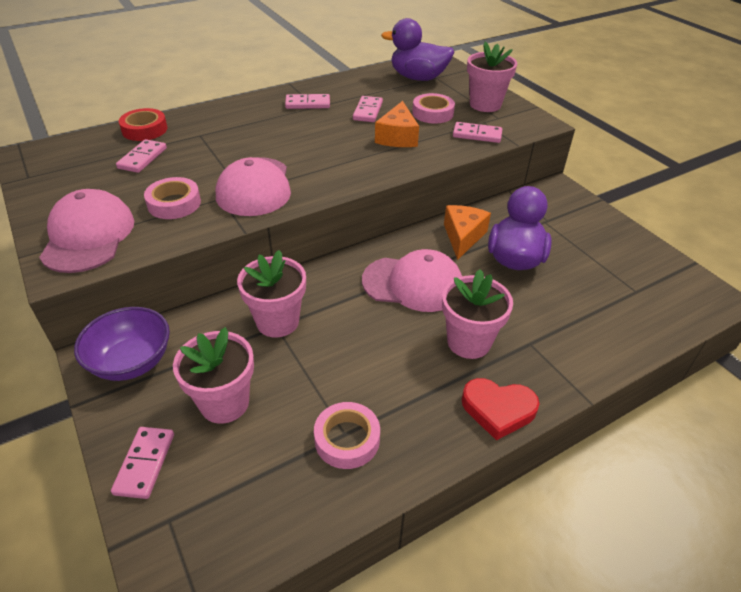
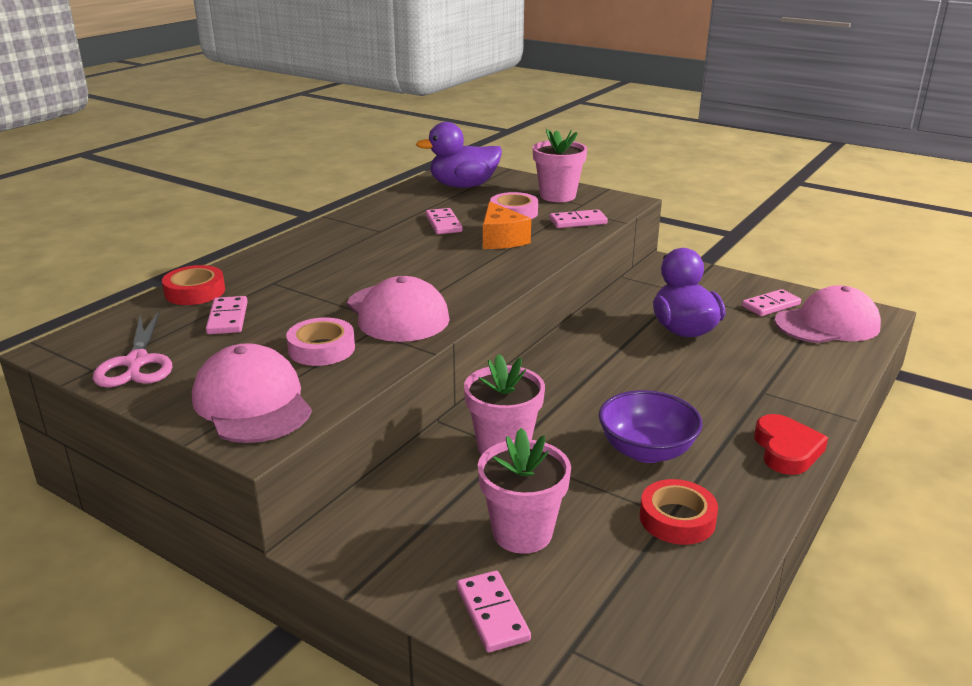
camera: 25 degrees left, 15 degrees down
(56, 179) = (136, 362): none -> pink scissors
(132, 362) = (375, 533): purple bowl -> purple bowl (646, 451)
(307, 104) = (368, 230): pink domino -> pink domino (771, 305)
(347, 439) = (677, 519): pink tape -> red tape
(413, 284) = (608, 376): pink cap -> pink cap (827, 324)
(463, 237) = (617, 324): orange cheese -> none
(469, 342) = (708, 407): pink flower pot -> none
(498, 410) = (786, 450): red heart -> red heart turned 75 degrees counterclockwise

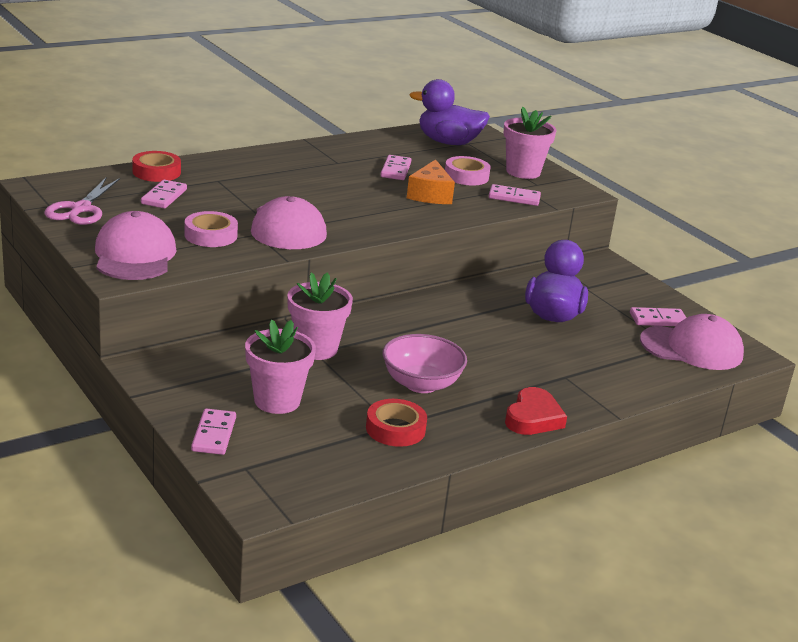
camera: 20 degrees right, 0 degrees up
(646, 451) = (421, 384): purple bowl -> pink bowl

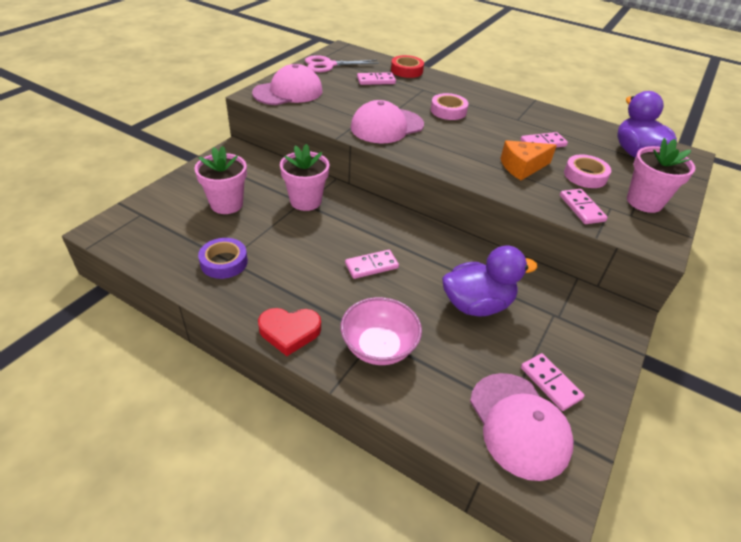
camera: 65 degrees right, 15 degrees up
(210, 235) = (341, 106): pink tape -> pink tape (448, 111)
(213, 434) = (172, 193): pink domino -> pink domino (371, 266)
(395, 429) = (224, 262): red tape -> purple tape
(421, 384) = (296, 258): pink bowl -> pink bowl (379, 347)

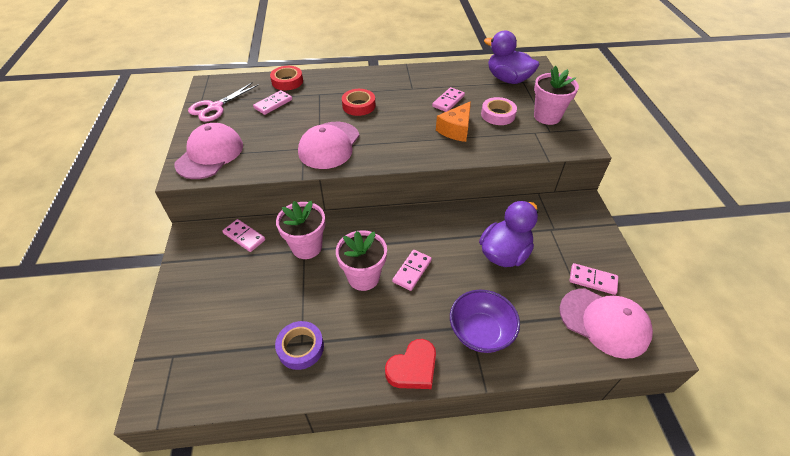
camera: 35 degrees left, 5 degrees up
(226, 204) = (243, 293): pink flower pot -> pink flower pot (363, 277)
(379, 347) = (480, 332): pink bowl -> purple bowl
(448, 111) = (358, 106): pink tape -> red tape
(581, 208) = (520, 143): pink domino -> pink domino (244, 237)

